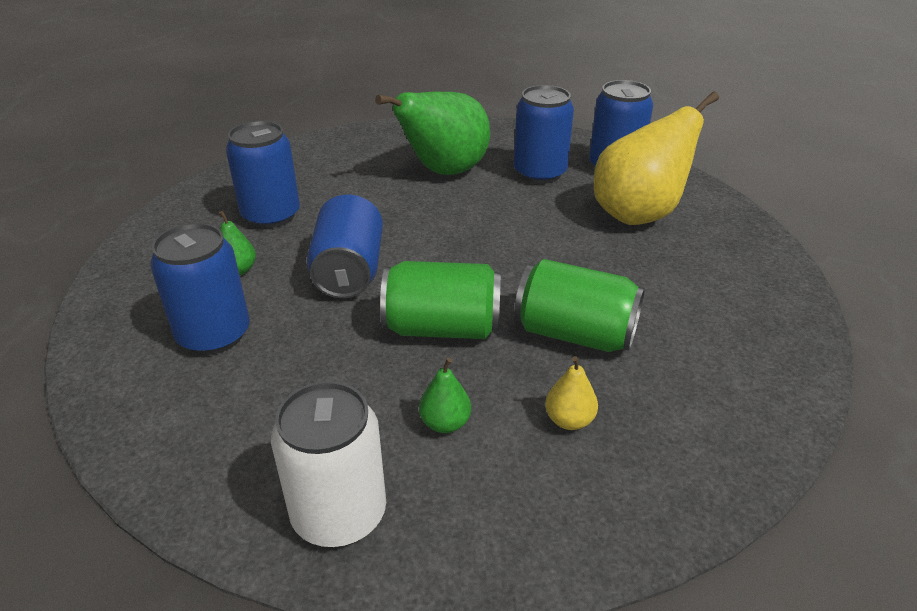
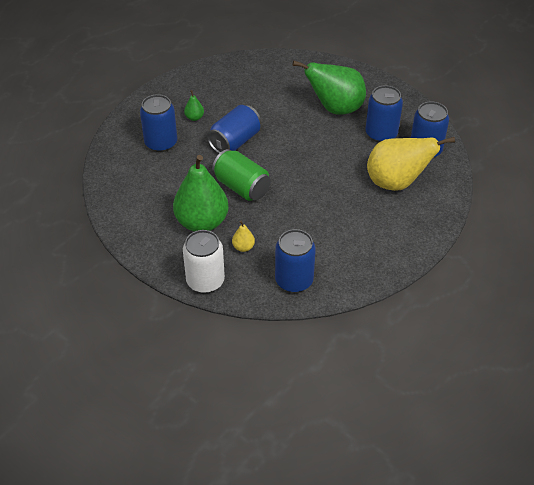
camera: 40 degrees right, 10 degrees up
(271, 215) = (233, 95): blue can -> blue can (294, 280)
(339, 514) = (141, 229): white can -> white can (205, 281)
(445, 423) = (202, 222): green pear -> green pear, size x2.45
(575, 334) = (288, 219): green can -> none

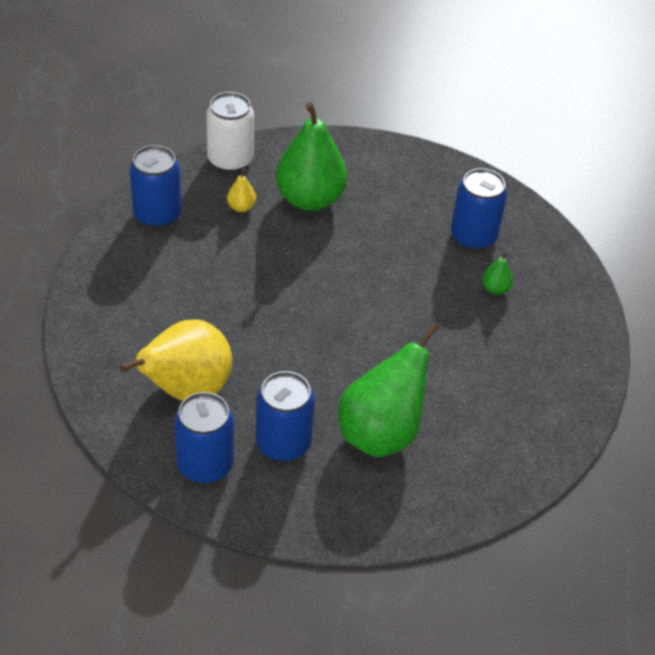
camera: 125 degrees right, 0 degrees up
(235, 142) = (413, 297): blue can -> none
(242, 187) = (329, 257): green can -> none

